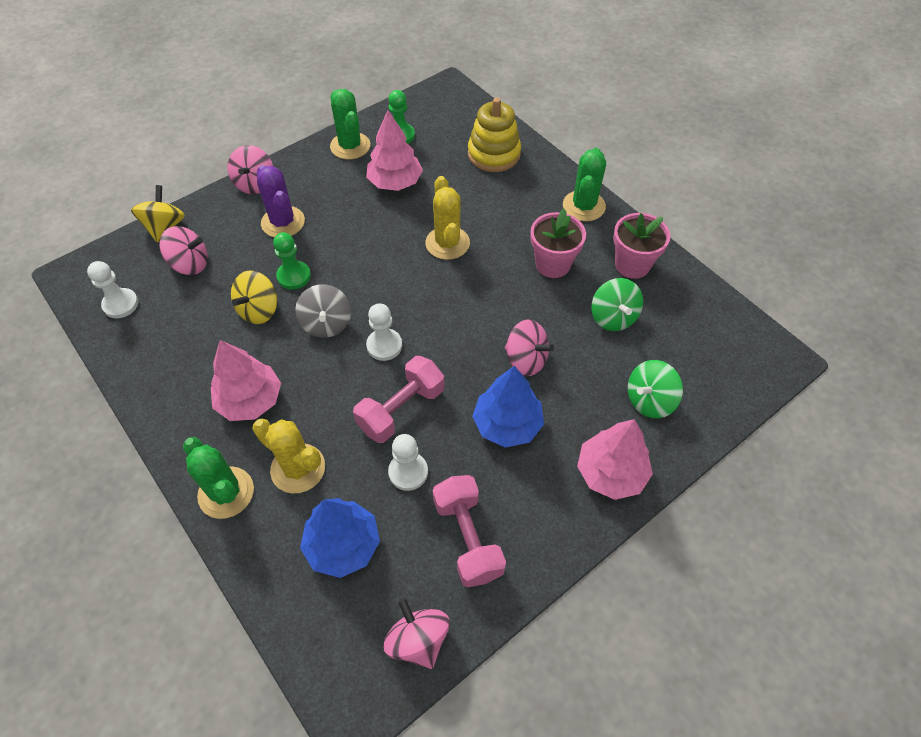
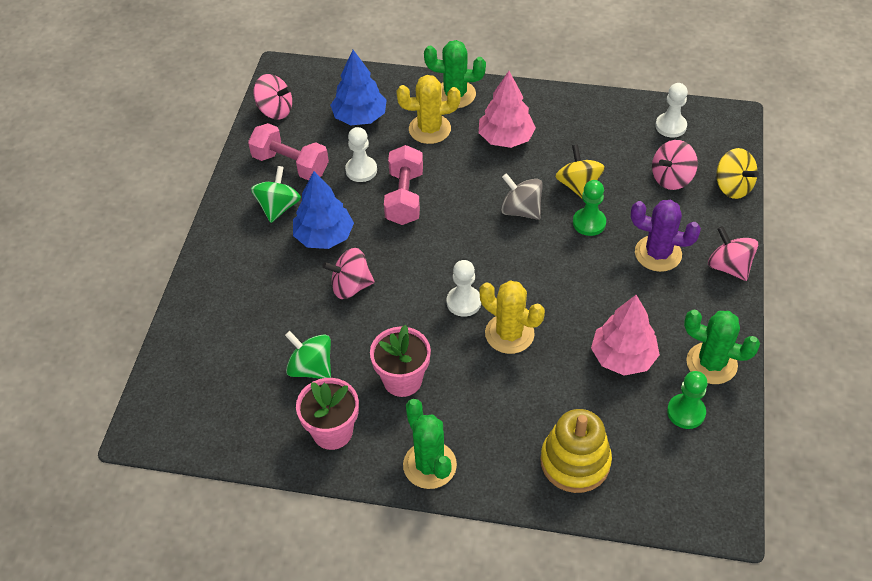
camera: 140 degrees right, 5 degrees down
(384, 345) = (463, 225): white pawn -> white pawn (463, 302)
(610, 473) = (227, 255): pink tree -> none
(649, 400) = (233, 321): green spinning top -> green spinning top (278, 207)

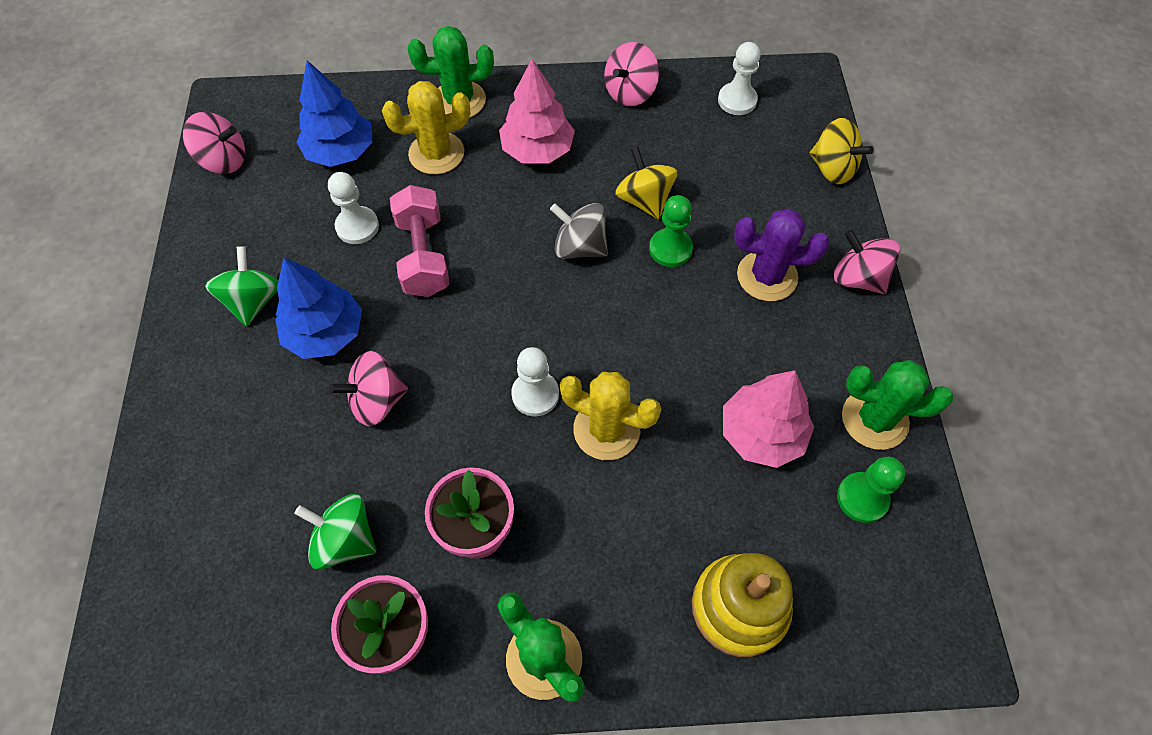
camera: 15 degrees left, 10 degrees up
(290, 165) = (259, 235): pink dumbbell -> none
(671, 178) = (756, 170): pink spinning top -> pink spinning top (630, 92)

